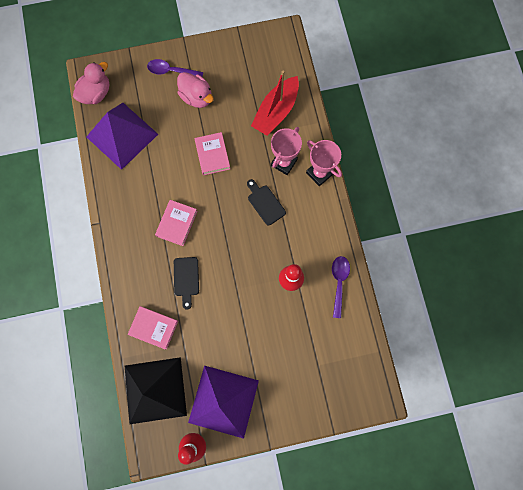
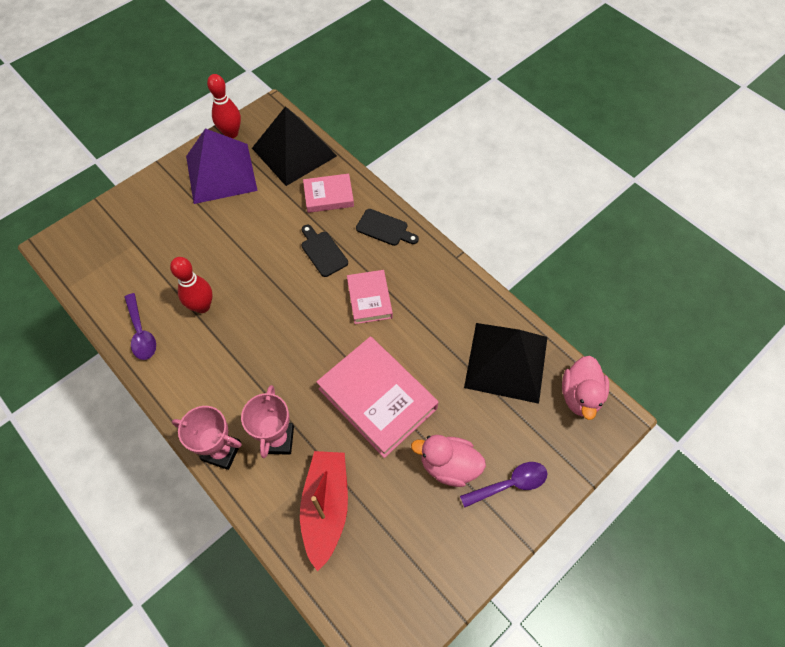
camera: 150 degrees right, 15 degrees down
(122, 135) = (506, 361): purple pyramid -> black pyramid
(212, 155) = (377, 398): pink book -> pink book, size x1.78
(265, 203) = (276, 375): black cutting board -> black cutting board (384, 228)

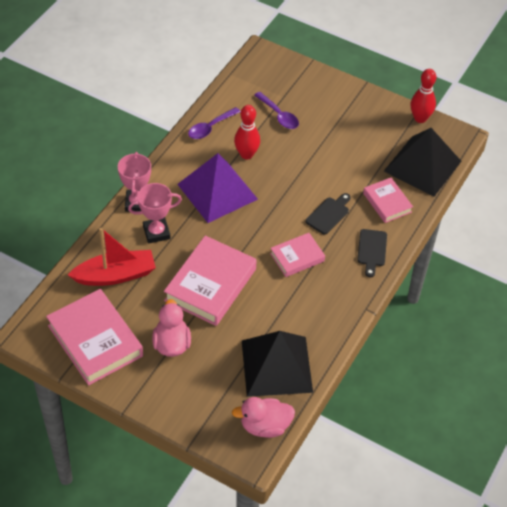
camera: 70 degrees right, 10 degrees down
(221, 173) = (375, 125): purple pyramid -> purple pyramid (217, 191)
(419, 559) = (95, 340): none -> pink book
(510, 484) = (170, 388): purple spoon -> purple spoon (279, 115)

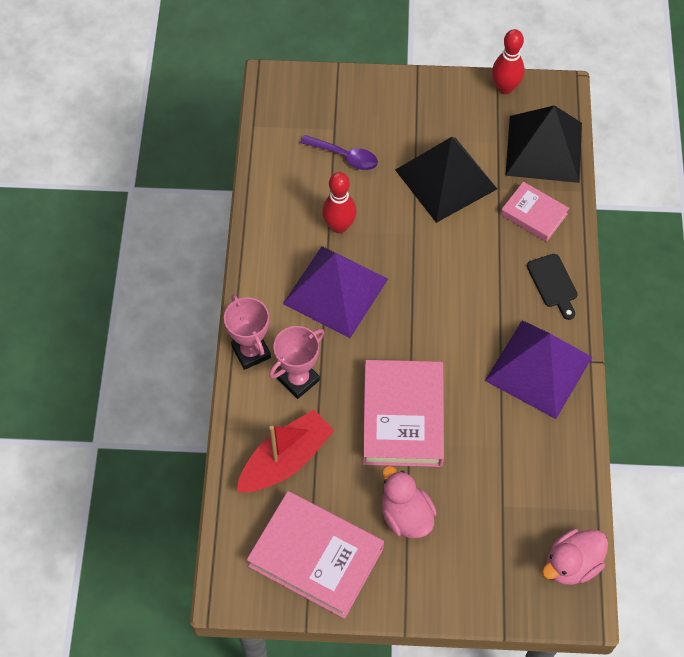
camera: 25 degrees left, 10 degrees up
(210, 128) = (275, 210): purple spoon -> none
(277, 366) = (538, 483): black pyramid -> black pyramid (446, 179)
(297, 257) = (477, 333): pink book -> none
(325, 297) = (538, 368): none -> purple pyramid
(328, 214) = (479, 260): black cutting board -> none

